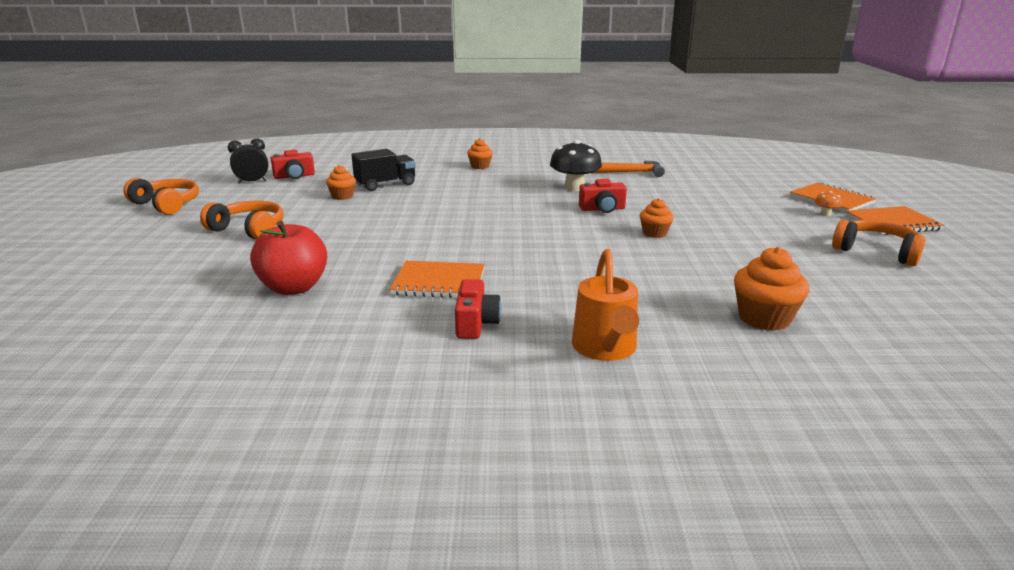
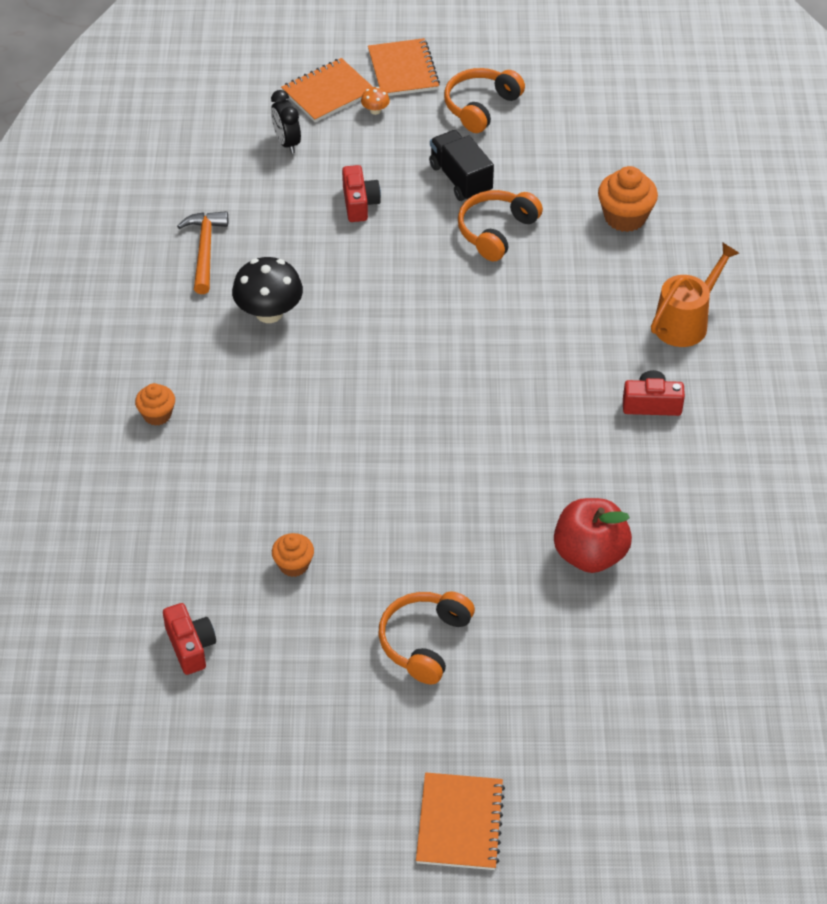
camera: 90 degrees left, 25 degrees up
(167, 204) = (322, 776): orange headphones -> orange headphones (496, 231)
(252, 182) = (215, 697): black clock -> black clock (287, 142)
(385, 185) = (242, 521): black truck -> black truck (460, 179)
(439, 282) = (569, 436): orange notebook -> orange notebook (459, 823)
(602, 209) = (354, 292): red camera -> red camera (359, 203)
(605, 349) = (686, 321): orange watering can -> orange watering can turned 45 degrees counterclockwise
(654, 233) = (434, 257): orange cupcake -> none

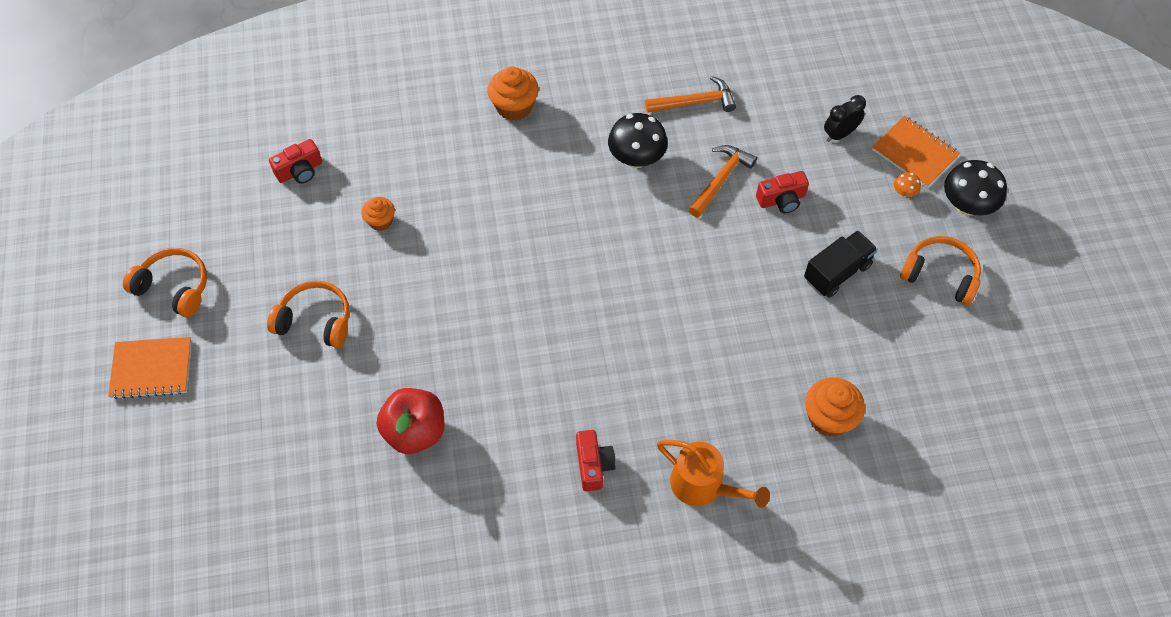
camera: 80 degrees right, 10 degrees up
(157, 415) = (514, 107): orange cupcake -> orange cupcake, size x1.61
(319, 247) = (720, 179): none -> orange hammer
(403, 70) = (967, 205): orange notebook -> black mushroom
(496, 231) = (778, 310): orange headphones -> orange headphones (174, 287)

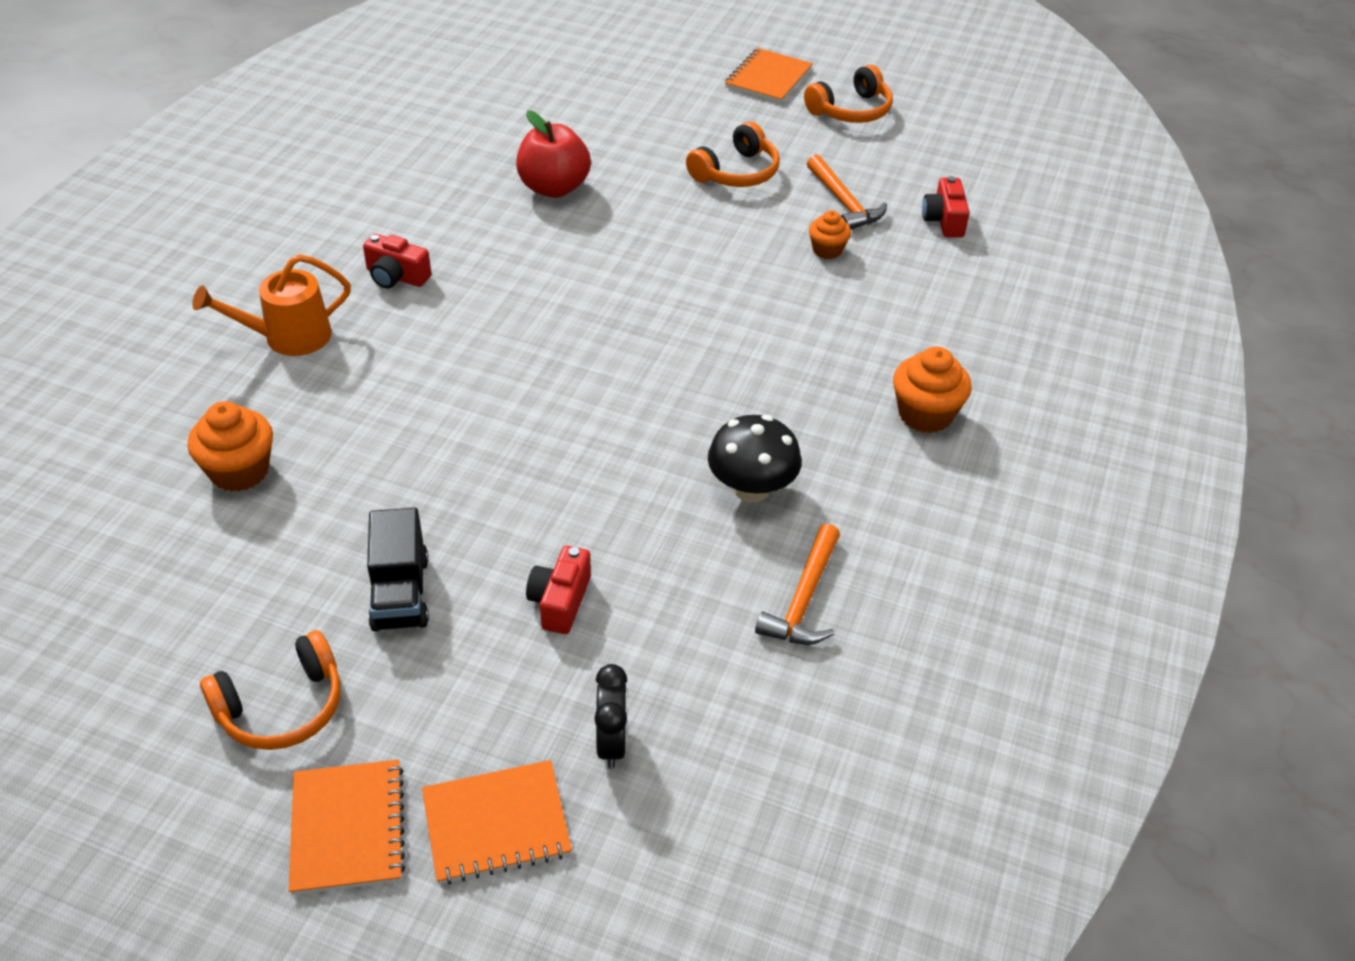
camera: 120 degrees right, 15 degrees down
(720, 179) = (648, 555): orange hammer -> orange hammer (844, 202)
(904, 192) = (443, 758): orange mushroom -> none
(967, 205) = (347, 828): black mushroom -> orange notebook

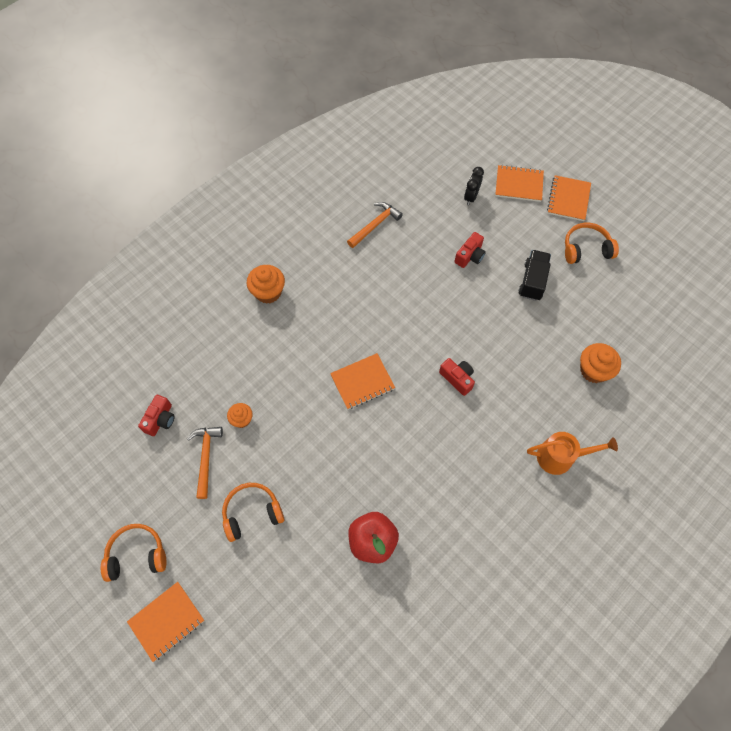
camera: 155 degrees left, 20 degrees up
(396, 276) = (492, 487): red camera -> red camera (457, 378)
(669, 340) = (362, 382): none -> orange notebook
(751, 489) = (368, 280): black mushroom -> none

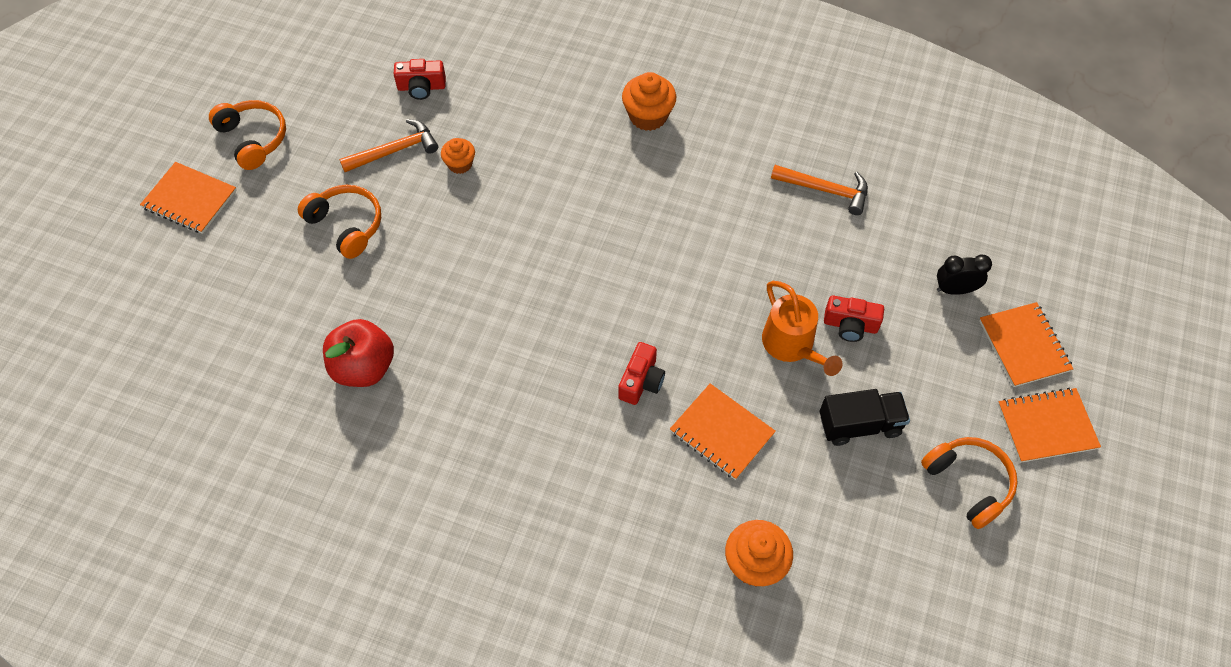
camera: 65 degrees right, 5 degrees down
(362, 382) = (576, 270): orange notebook -> orange notebook (722, 432)
(561, 457) = (587, 561): orange watering can -> orange watering can (792, 346)

